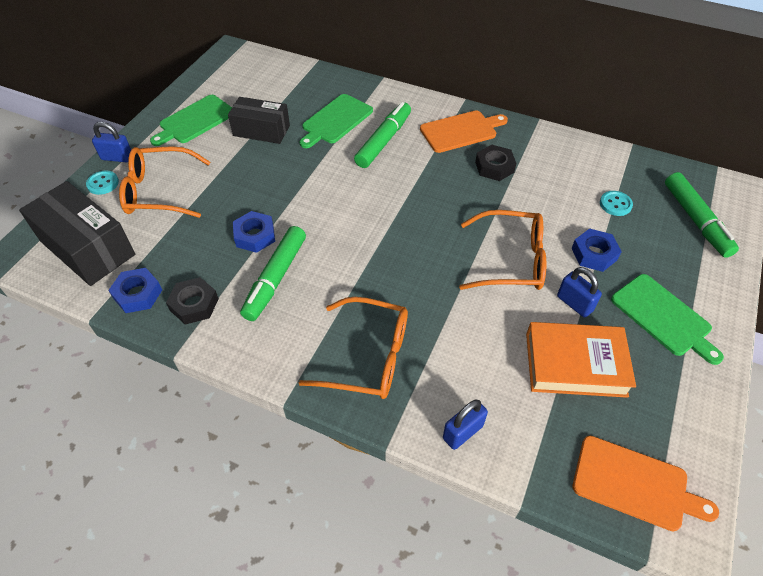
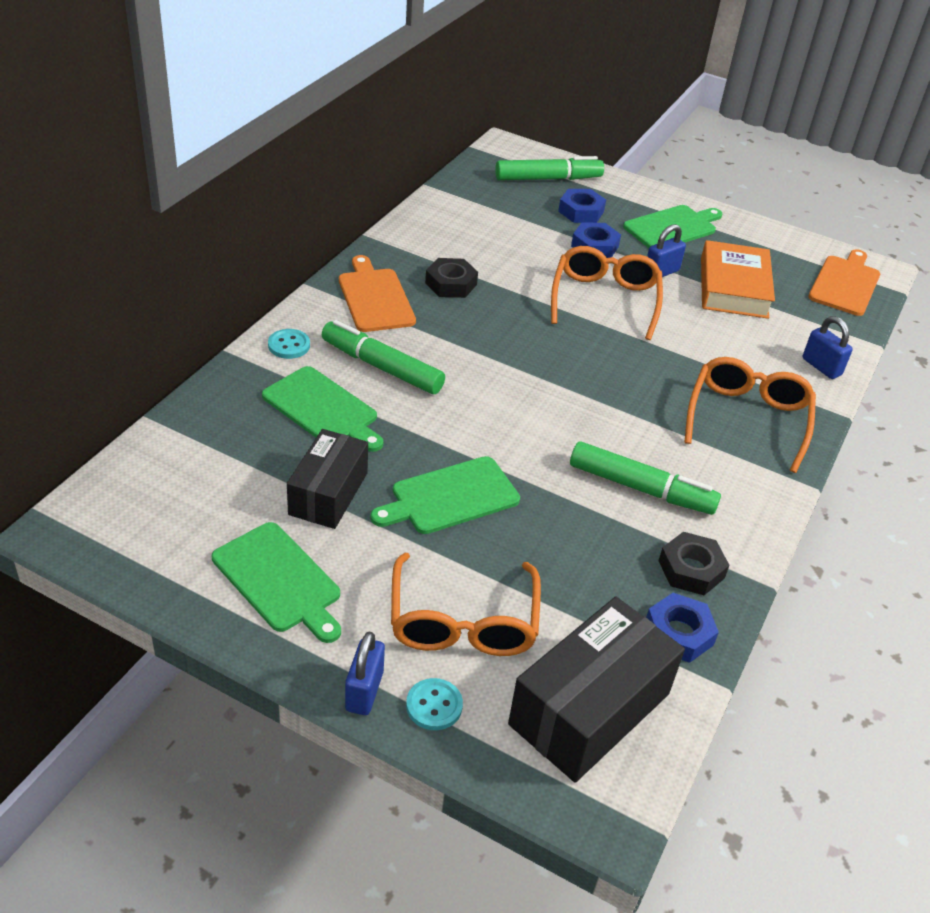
camera: 90 degrees left, 10 degrees down
(255, 236) = (565, 506): blue nut -> blue nut (581, 211)
(261, 180) = (450, 497): none -> green cutting board
(615, 204) = (522, 217): turquoise button -> turquoise button (289, 345)

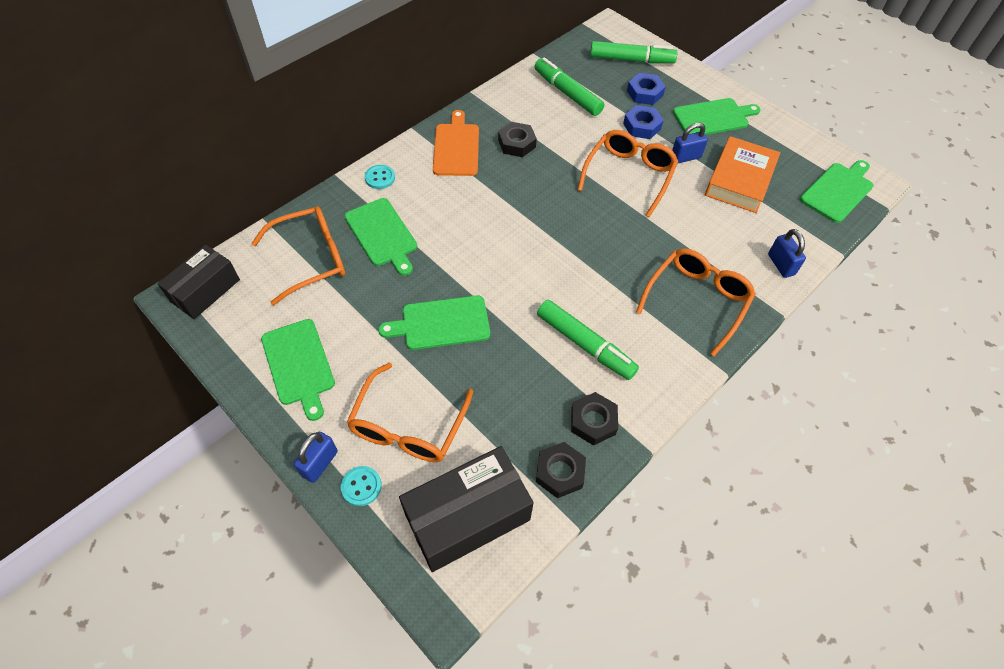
camera: 20 degrees right, 15 degrees up
(237, 452) = (311, 259): none -> orange glasses
(328, 493) = (358, 303): black box -> black box (205, 290)
(381, 367) = (437, 206): green marker -> green marker (567, 93)
(679, 633) = (560, 472): blue nut -> black nut
(845, 284) = (838, 191): orange cutting board -> green cutting board

